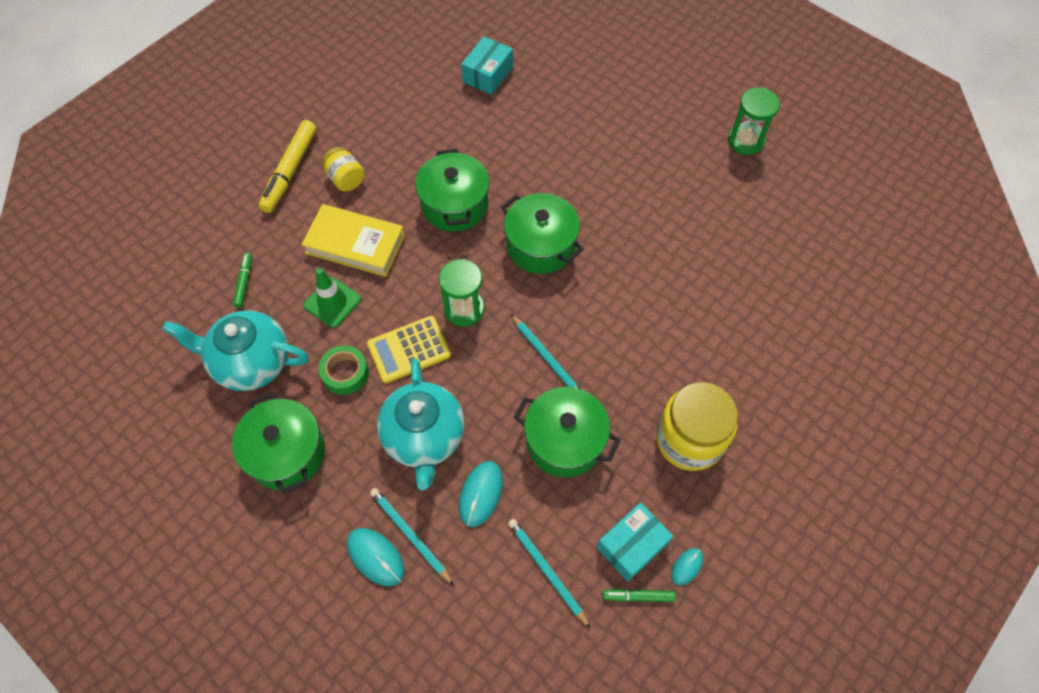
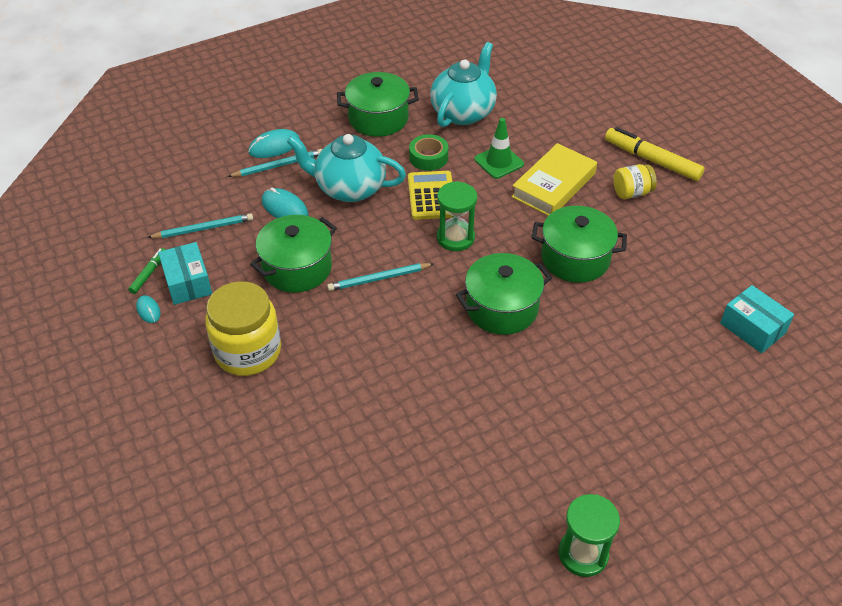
camera: 110 degrees right, 15 degrees down
(244, 282) = (540, 118): green marker -> none

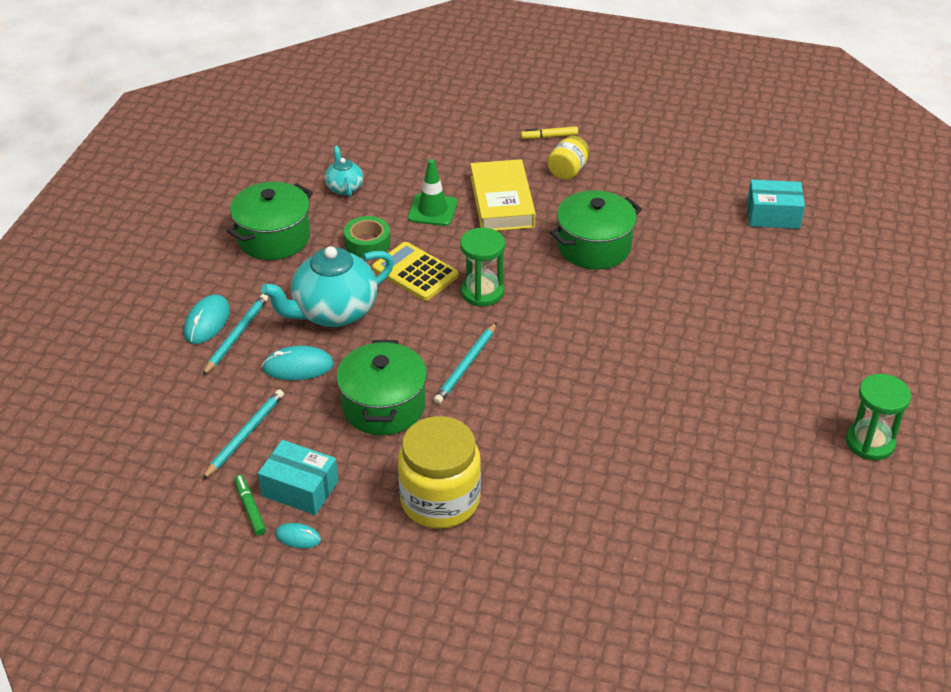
camera: 45 degrees left, 5 degrees down
(463, 112) = (344, 187): turquoise teapot -> turquoise teapot, size x0.50
(502, 308) = (592, 320): green pot -> none
(652, 160) = (549, 136): yellow marker -> yellow marker, size x0.51

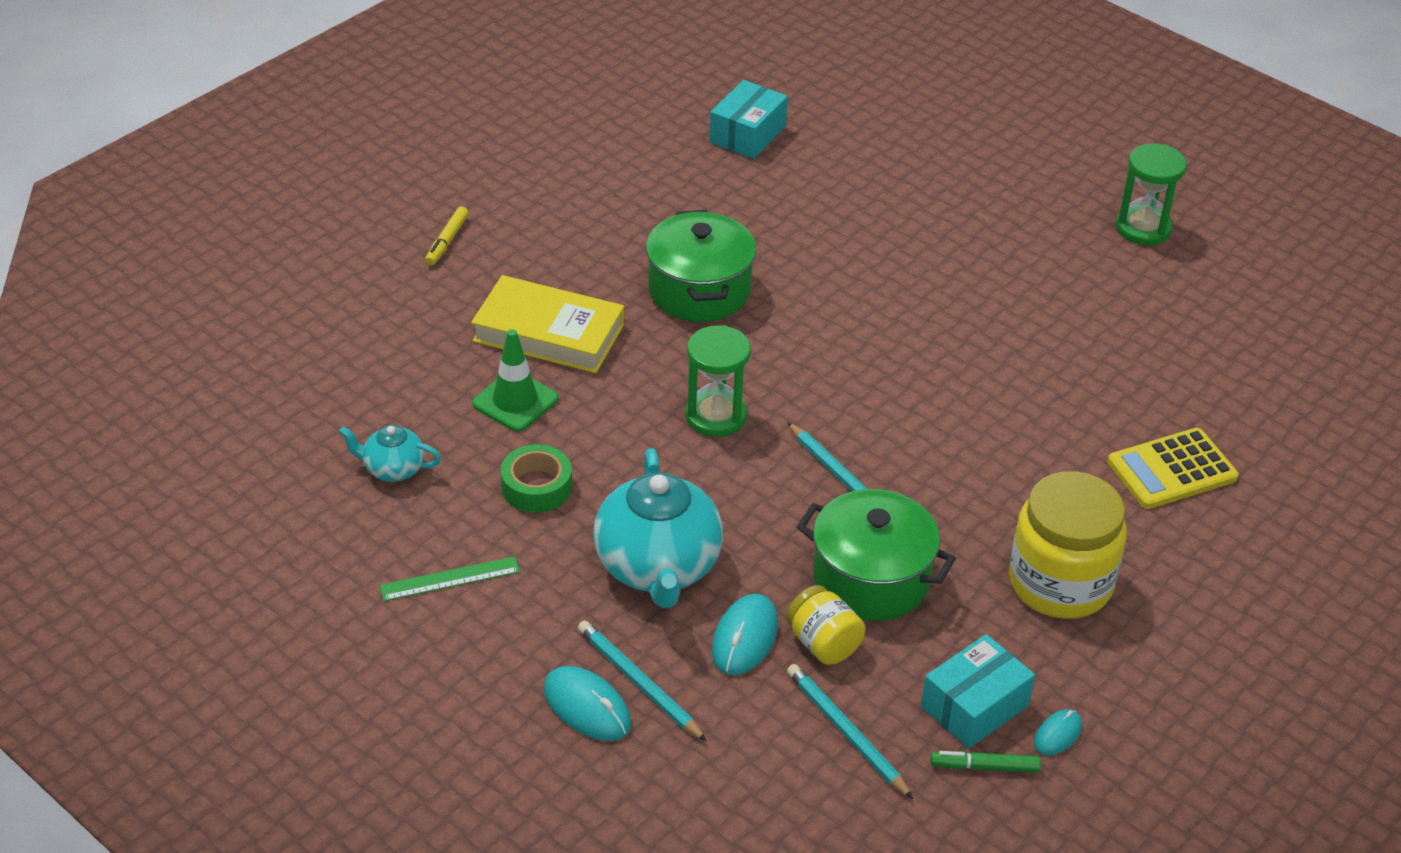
camera: 65 degrees left, 0 degrees up
(273, 238) = (450, 579): green pot -> green ruler
(415, 272) = (632, 462): yellow calculator -> yellow calculator (1172, 470)
(567, 171) = (532, 253): yellow jar -> yellow jar (823, 643)

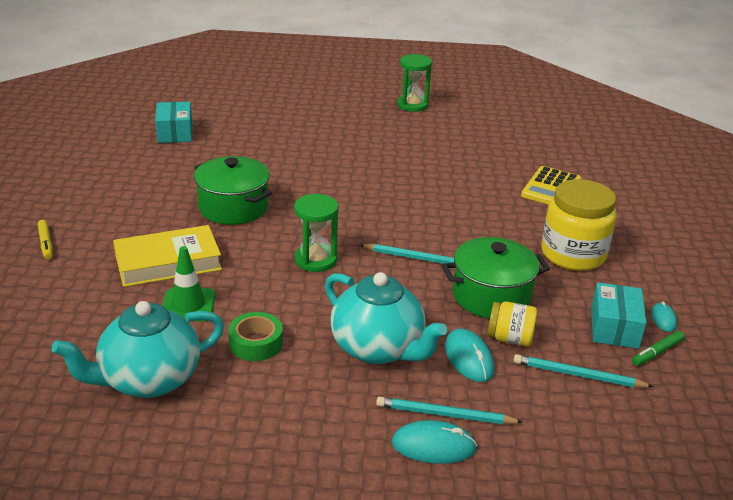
camera: 40 degrees left, 10 degrees down
(393, 469) = (148, 380): turquoise teapot -> turquoise teapot, size x2.01
(450, 579) = (261, 422): green ruler -> none

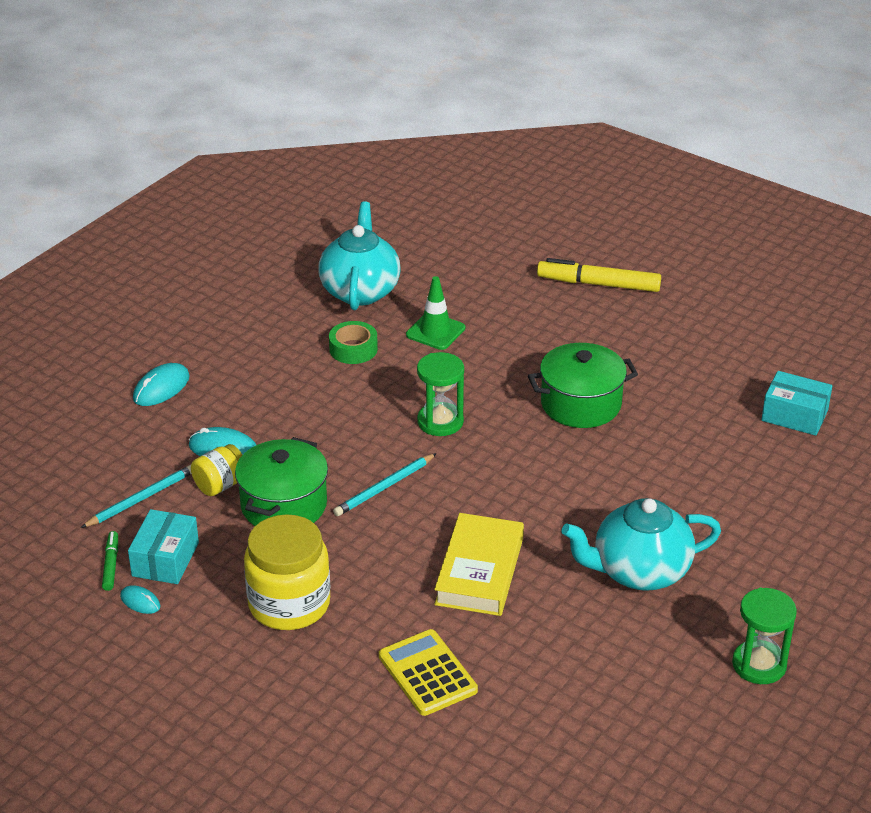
camera: 125 degrees right, 5 degrees up
(46, 243) = (598, 284): yellow marker -> yellow marker, size x1.95
(168, 262) = (511, 338): yellow book -> yellow book (480, 571)
(378, 348) = (284, 407): turquoise teapot -> turquoise teapot (639, 572)
(445, 415) = (181, 407): turquoise pencil -> none
(614, 327) = (165, 559): turquoise box -> turquoise box turned 60 degrees clockwise

